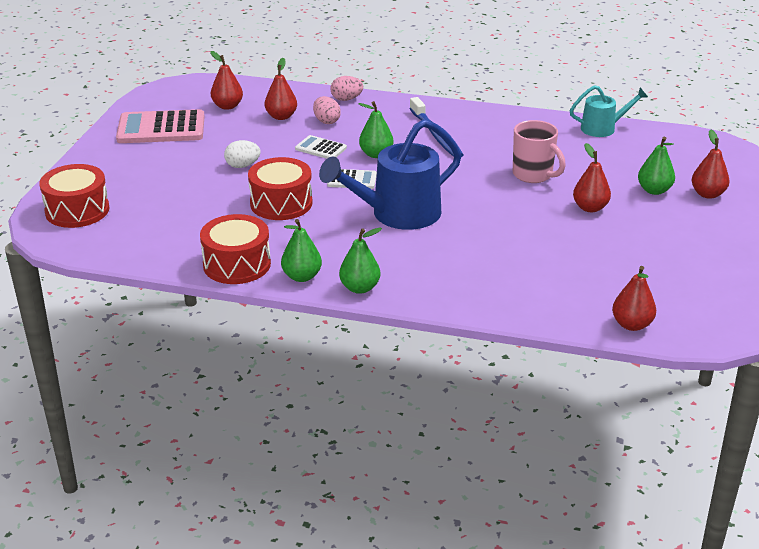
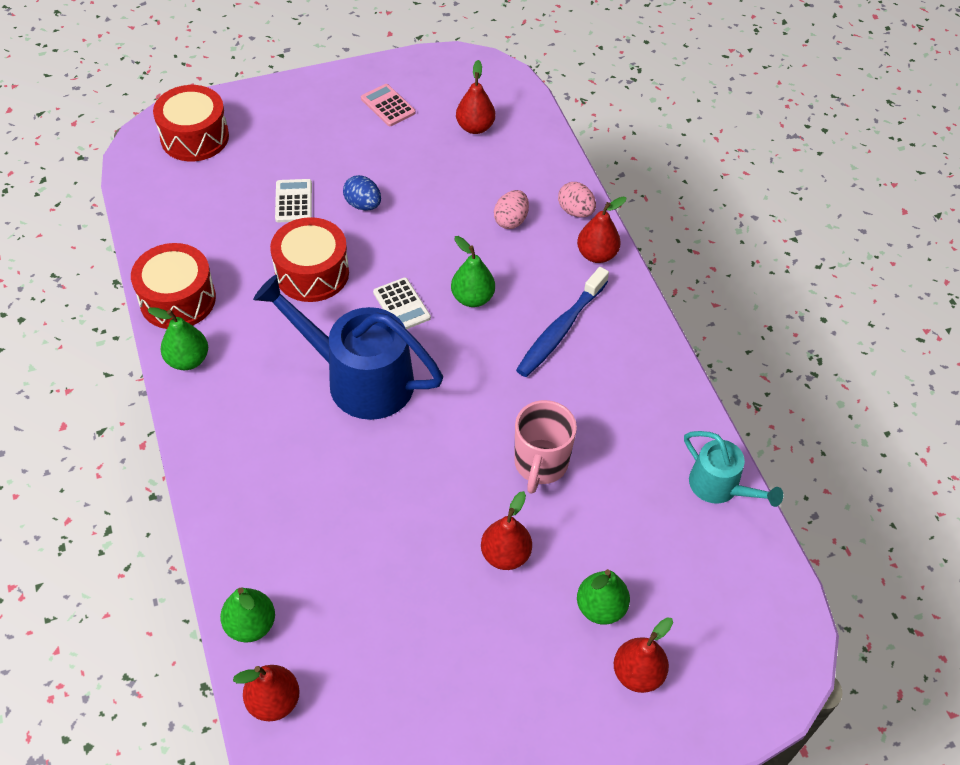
camera: 55 degrees right, 20 degrees up
(161, 128) = (388, 106): pink calculator -> pink calculator, size x0.52
(242, 166) = (363, 205): white egg -> blue egg
(281, 116) = (489, 179): red pear -> red pear (597, 254)
(321, 148) = (447, 246): white calculator -> white calculator (293, 201)
(360, 288) = (196, 417): green pear -> green pear (251, 625)

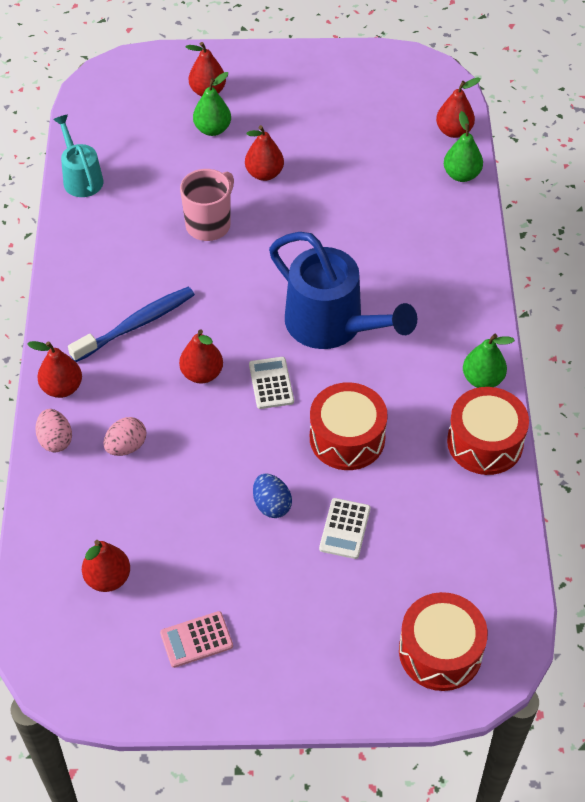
camera: 160 degrees left, 0 degrees up
(388, 106) = (196, 640): pink calculator -> pink calculator turned 90 degrees clockwise
(472, 298) = (202, 374): green pear -> red pear

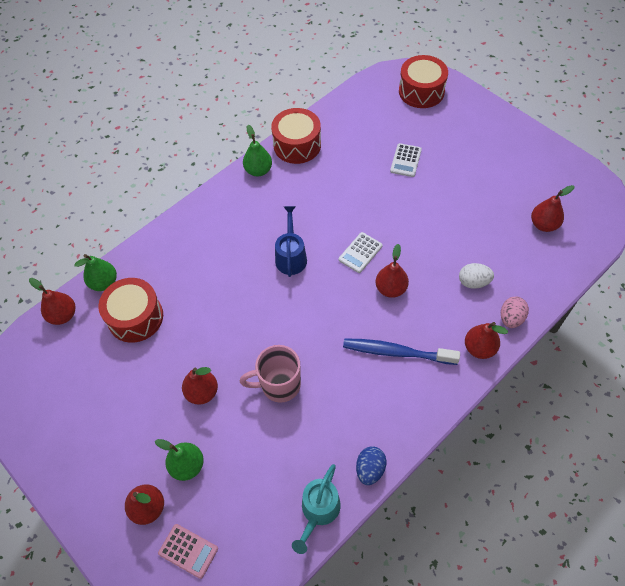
camera: 130 degrees left, 5 degrees up
(126, 446) = (473, 282): pink egg -> white egg
(196, 640) = (523, 169): pink calculator -> pink calculator (188, 551)
(271, 505) = (428, 195): blue egg -> blue egg (370, 469)
(333, 325) = (291, 256): blue watering can -> blue watering can, size x0.56
(344, 529) = (405, 160): white calculator -> white calculator turned 135 degrees clockwise
(347, 438) = (356, 196): red drum -> red drum (135, 317)

